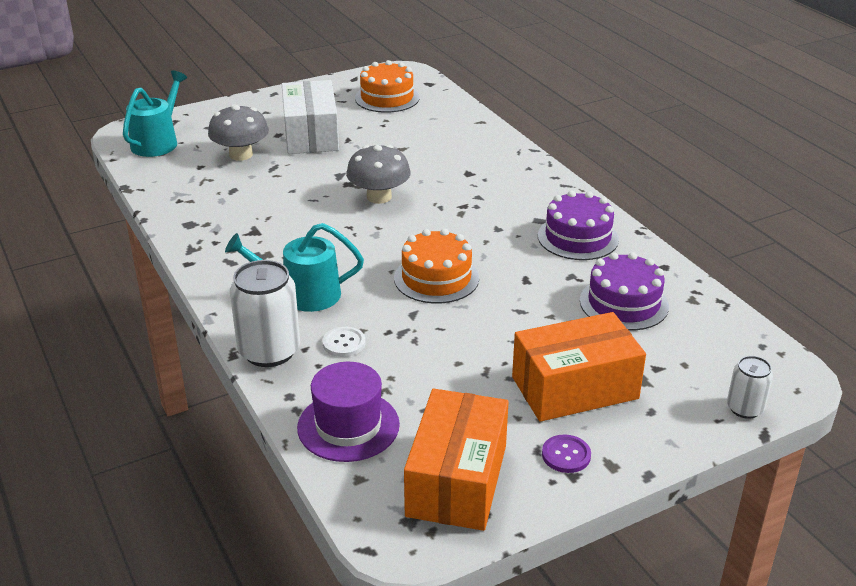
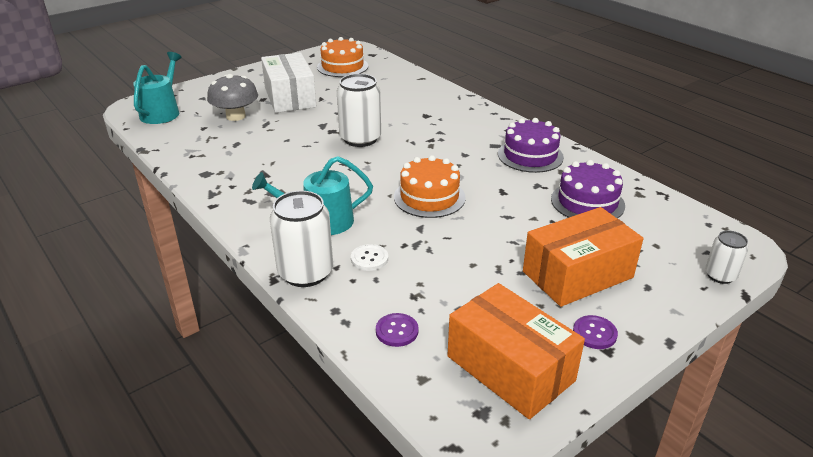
camera: 10 degrees left, 0 degrees up
(348, 426) = (397, 331): purple hat -> purple button
(379, 197) = (360, 139): grey mushroom -> white can
(456, 480) = (510, 368): orange box -> orange box turned 45 degrees counterclockwise

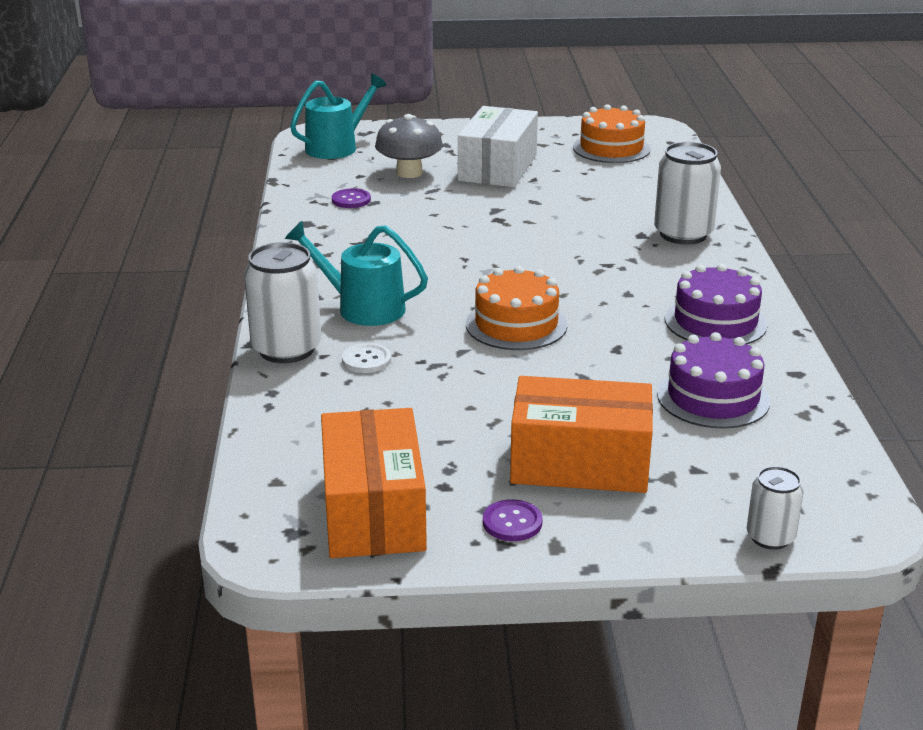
camera: 35 degrees right, 5 degrees down
(360, 139) = (520, 238): white can -> white can (683, 234)
(397, 331) = (306, 433): purple button -> purple button (351, 200)

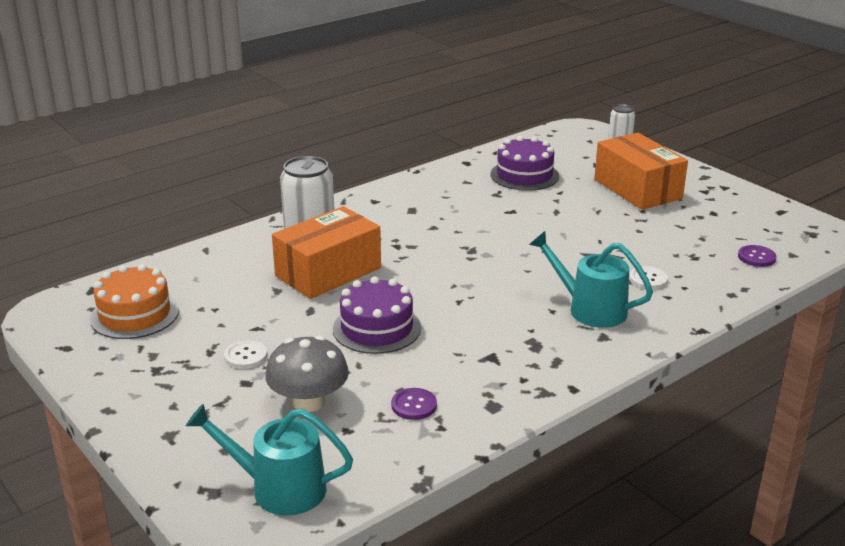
camera: 125 degrees left, 0 degrees up
(286, 349) = (683, 313): white can -> none
(363, 308) = (590, 309): turquoise watering can -> turquoise watering can turned 135 degrees clockwise
(373, 511) = (762, 221): orange box -> orange box (328, 272)
(498, 168) = (246, 356): white box -> white button
(512, 522) = (708, 189): purple button -> purple button (756, 257)
(516, 324) = (529, 248): orange cake -> none
(715, 322) = (435, 193): purple cake -> purple cake (377, 328)

